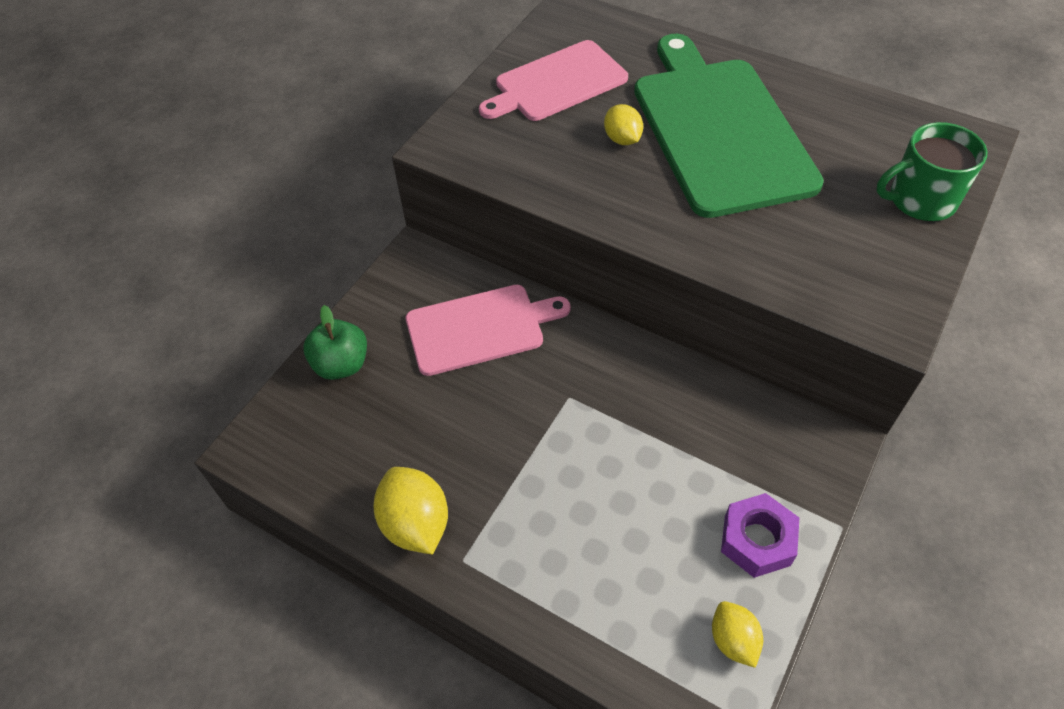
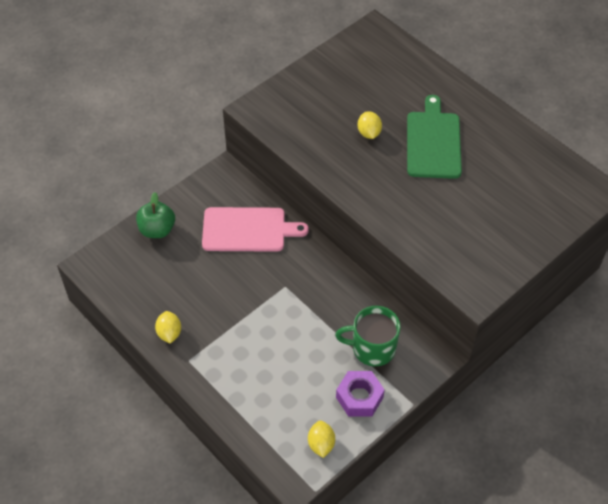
camera: 15 degrees right, 0 degrees up
(415, 523) = (169, 333): yellow lemon -> yellow lemon, size x0.62
(557, 83) = (344, 83): pink cutting board -> none
(718, 130) = (433, 142): green cutting board -> green cutting board, size x0.62
(920, 200) = (536, 222): green mug -> green mug (372, 348)

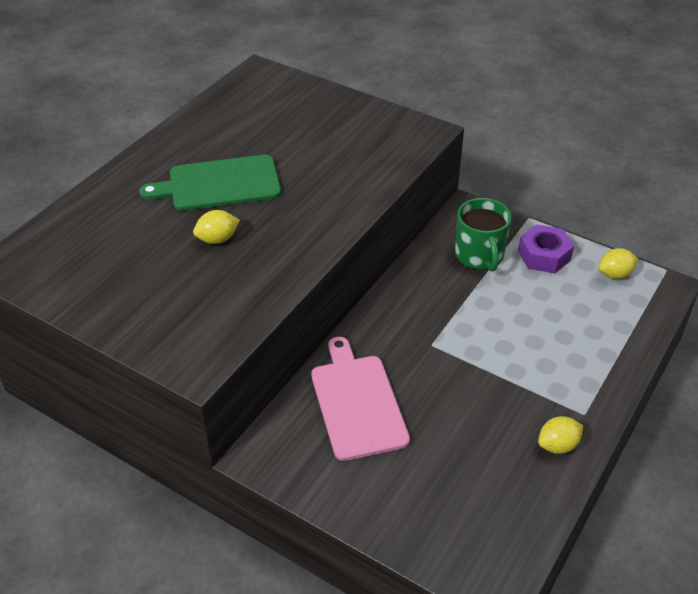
camera: 105 degrees left, 10 degrees down
(157, 230) = (395, 512): green apple -> none

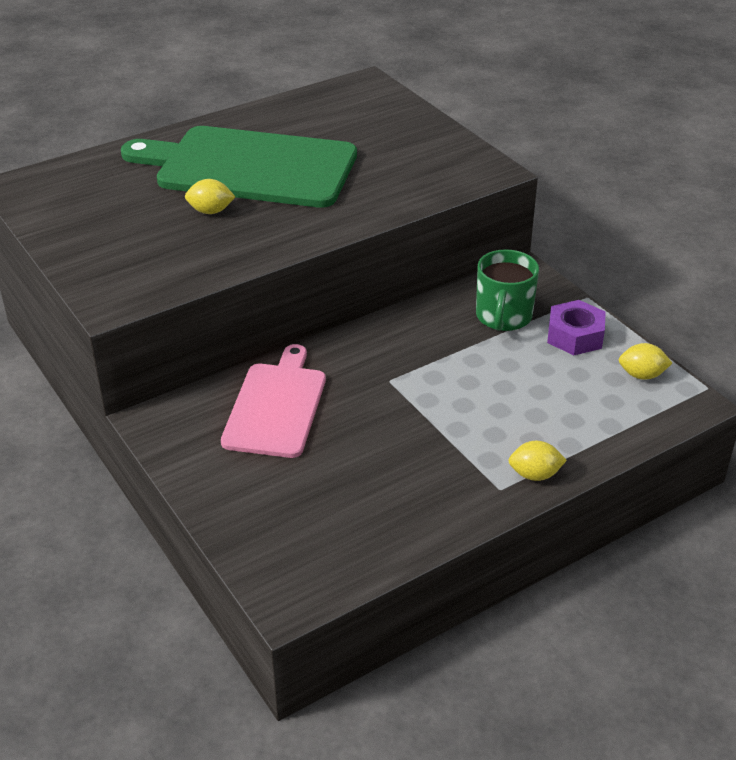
camera: 25 degrees right, 5 degrees down
(219, 184) = (249, 167): green cutting board -> green cutting board, size x1.63
(557, 445) = (448, 507): yellow lemon -> yellow lemon (535, 475)

